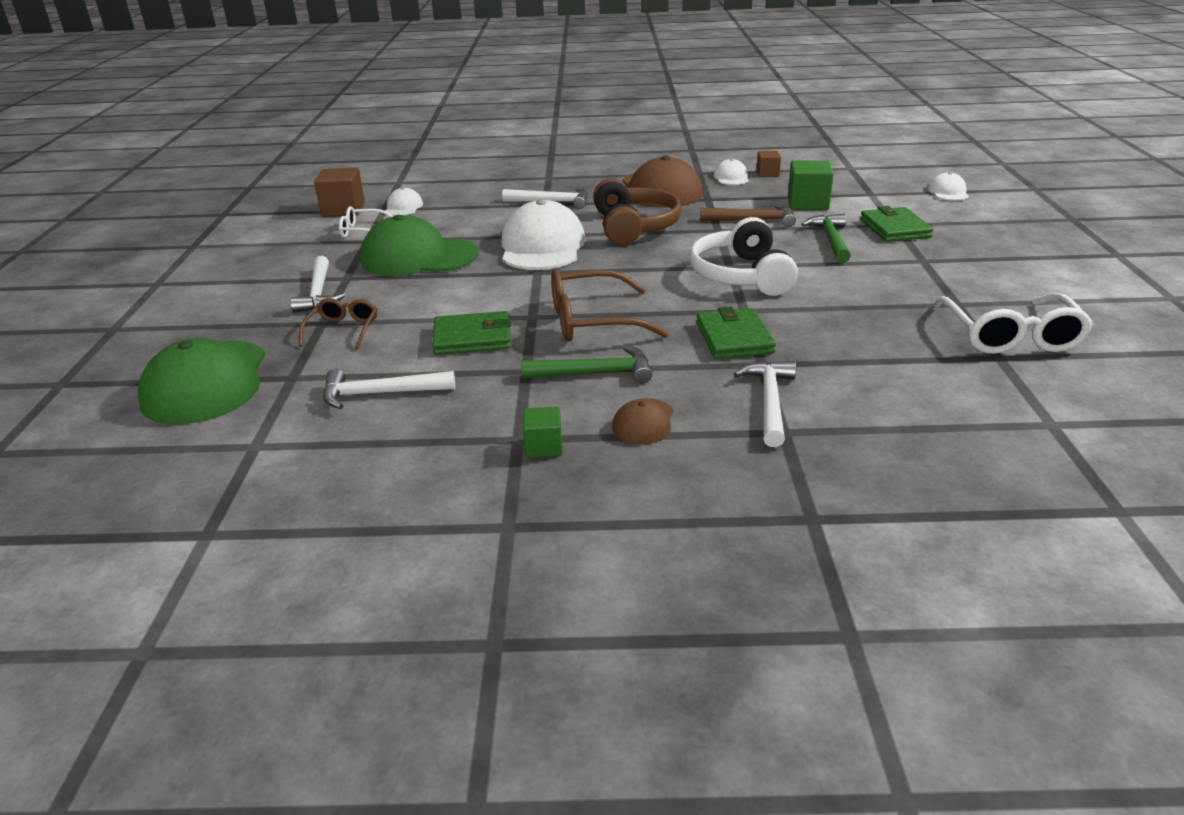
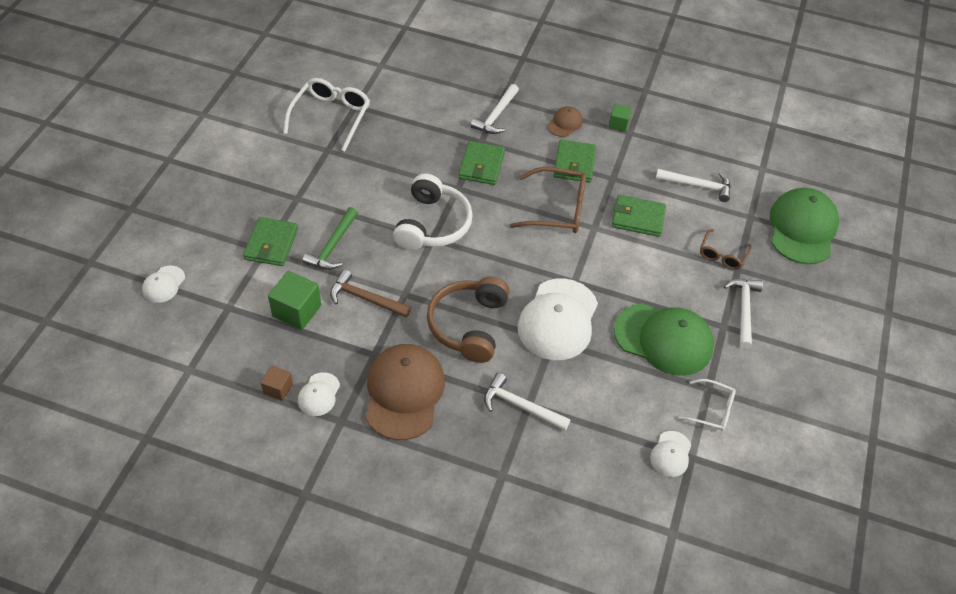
camera: 165 degrees left, 20 degrees up
(343, 210) = (734, 472): brown cube -> none
(595, 373) = (574, 163): green hammer -> green wallet

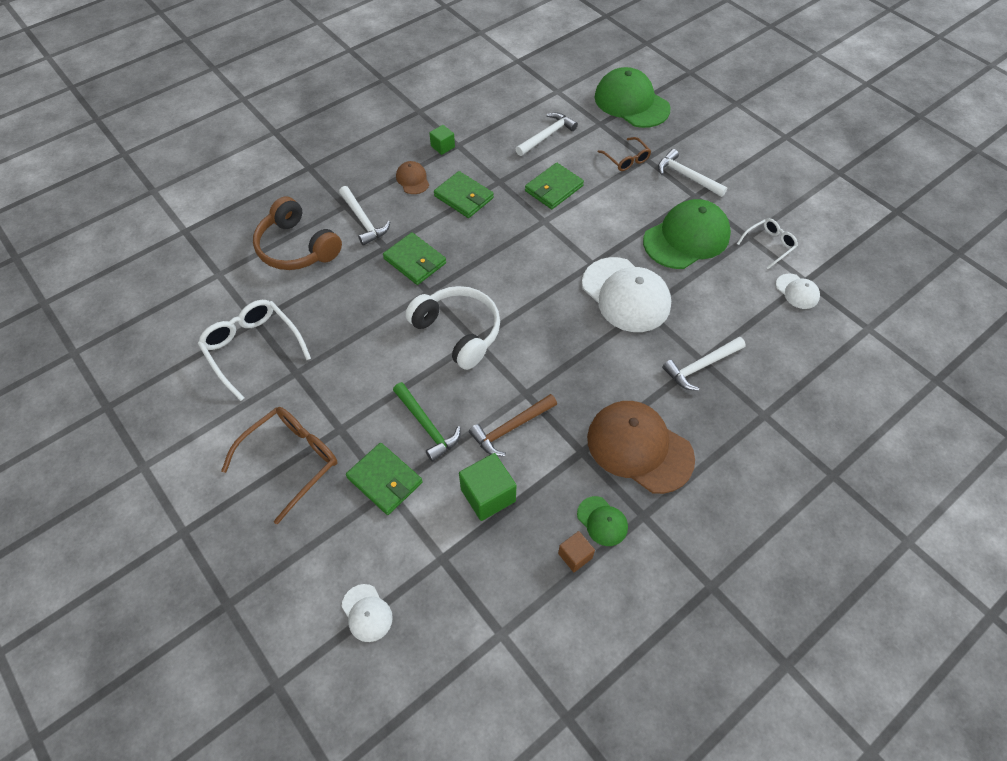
camera: 55 degrees left, 5 degrees up
(319, 394) = (602, 521): white cap -> green cap
(468, 325) = (593, 361): brown headphones -> brown headphones (297, 247)
(557, 209) = (506, 234): brown glasses -> brown glasses (291, 460)

